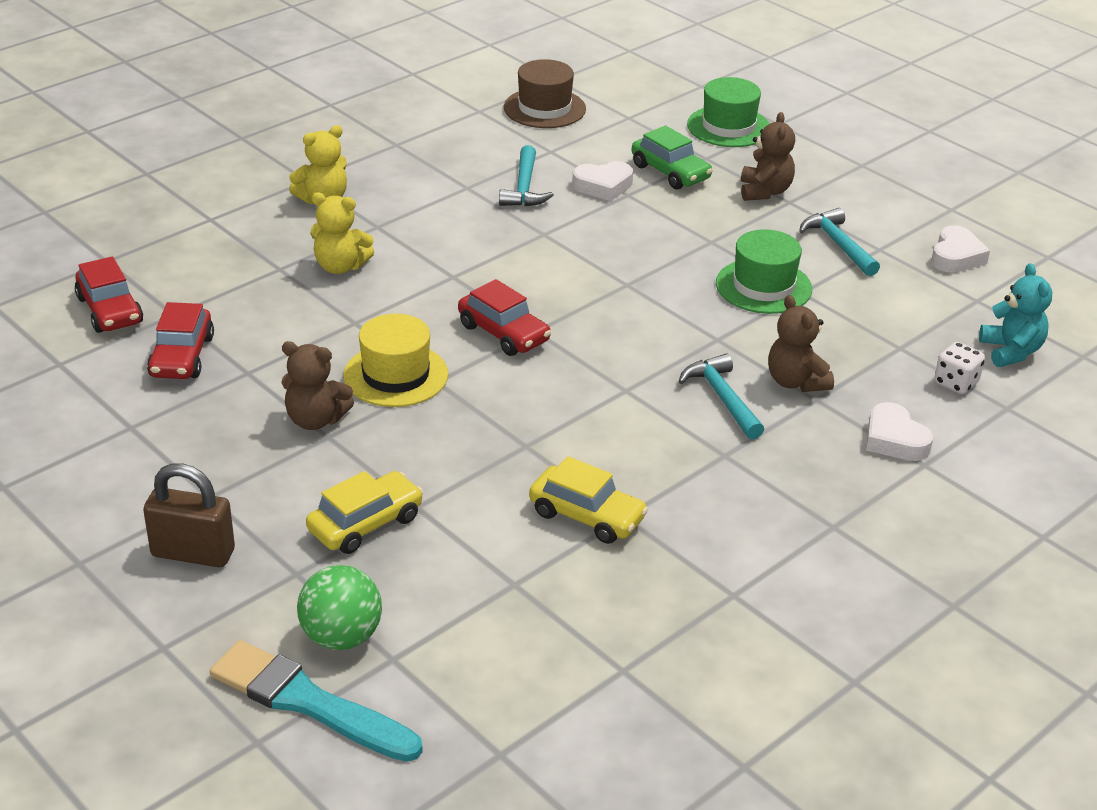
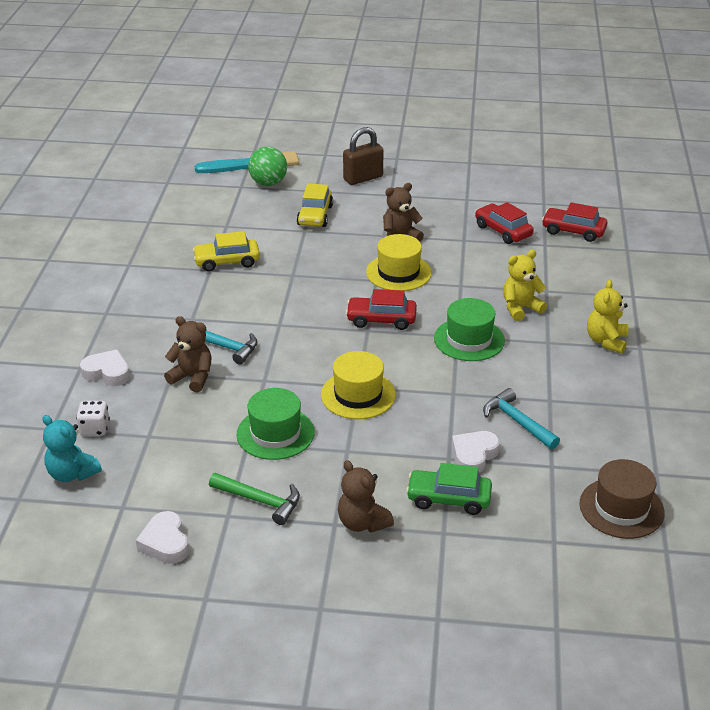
camera: 140 degrees right, 0 degrees up
(637, 277) = (358, 395): none -> yellow hat
(728, 127) = (470, 584): green hat -> green hat (469, 339)
(838, 244) = (260, 501): turquoise hammer -> green hammer

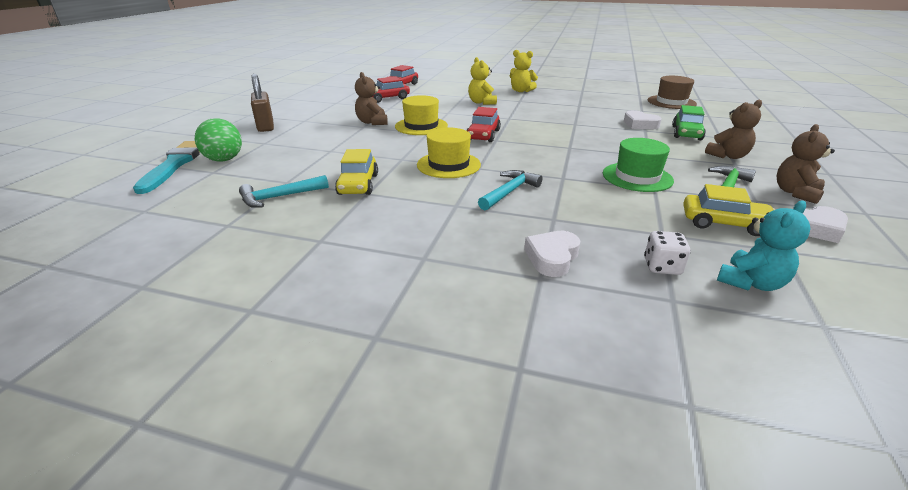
camera: 80 degrees left, 5 degrees down
(192, 377) = (560, 208): brown teddy bear -> brown teddy bear (795, 193)
(315, 215) = (308, 145): yellow car -> yellow car (724, 223)
(358, 395) = (580, 148): yellow hat -> yellow hat (448, 165)
(469, 339) = (514, 116): green hat -> none
(517, 421) = (602, 113): turquoise hammer -> turquoise hammer (279, 197)

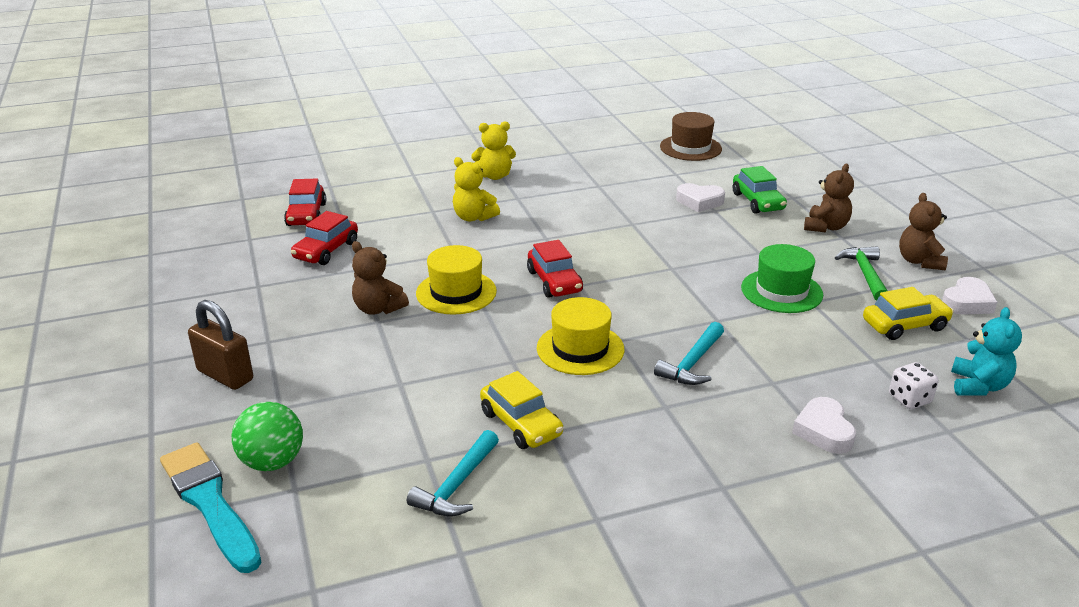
camera: 35 degrees left, 0 degrees up
(509, 192) = (692, 363): turquoise hammer -> turquoise hammer turned 150 degrees counterclockwise

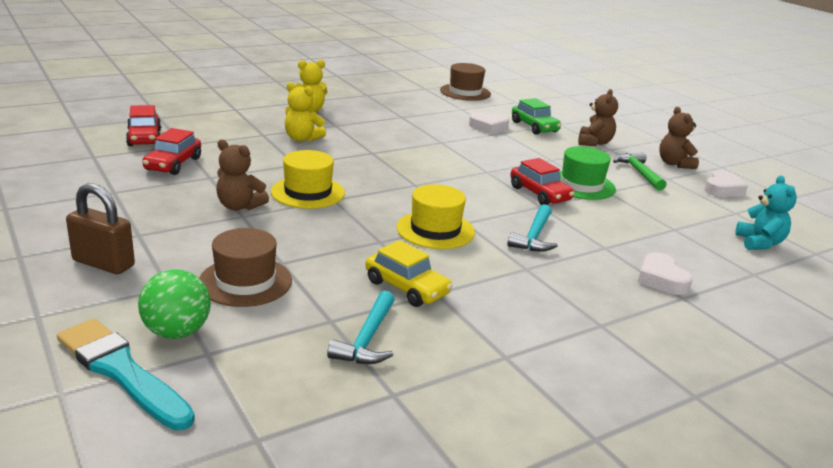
camera: 15 degrees left, 5 degrees down
(356, 405) = (245, 281): none -> brown hat
(554, 281) = (392, 183): red car -> red car (540, 194)
(904, 325) = (685, 205): yellow car -> none
(909, 399) = (714, 254): white dice -> none

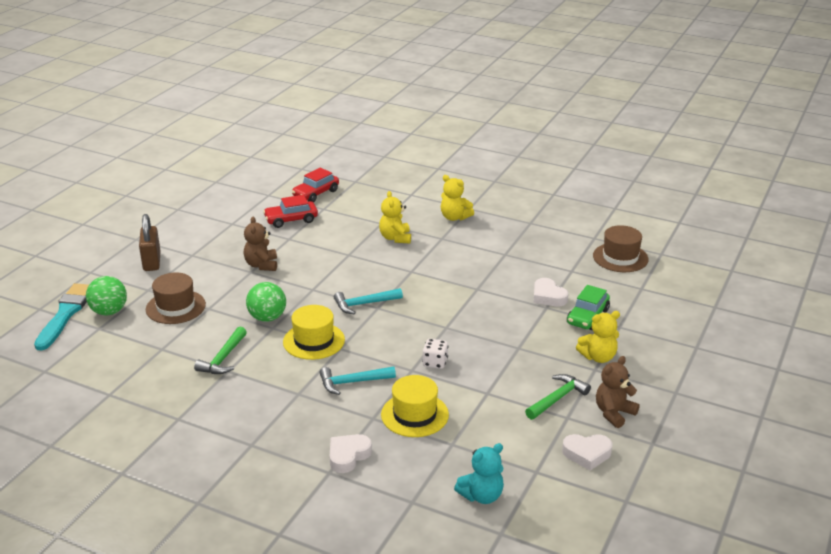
camera: 60 degrees right, 5 degrees up
(308, 192) = (310, 277): yellow hat -> yellow hat (414, 415)
(356, 237) = (267, 318): none -> green ball
(367, 339) = (153, 367): turquoise hammer -> turquoise hammer (364, 304)
(407, 288) = (223, 358): yellow car -> green hammer
(540, 194) = (435, 363): red car -> white dice
(581, 185) = (482, 377): green hat -> none
(594, 143) = (598, 357): brown teddy bear -> yellow teddy bear

